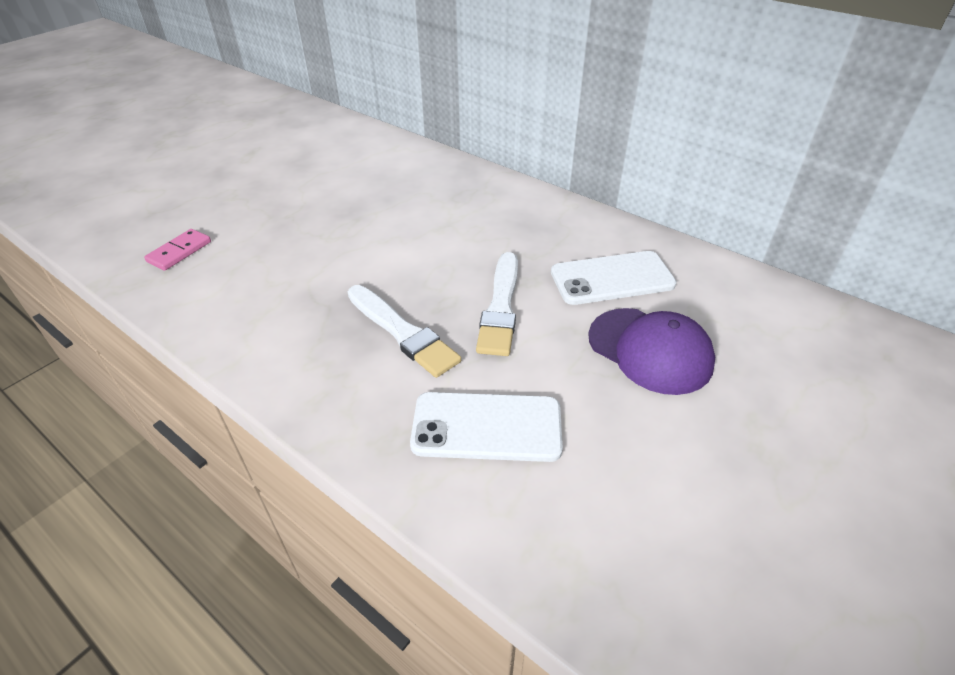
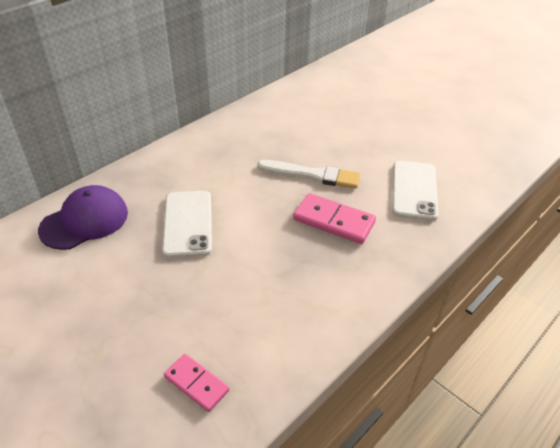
camera: 85 degrees left, 0 degrees up
(402, 332) = (333, 221): white brush -> pink domino
(612, 278) = (290, 128): white phone -> white phone (188, 223)
(650, 350) = (354, 126): purple cap -> purple cap (84, 221)

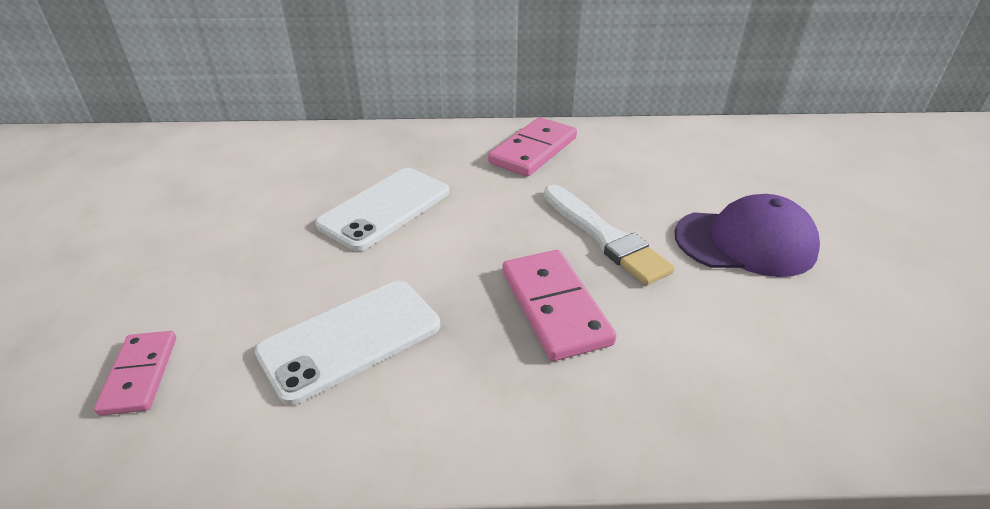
camera: 45 degrees right, 5 degrees down
(84, 221) = (306, 155): purple cap -> purple cap (745, 242)
(219, 145) = (533, 150): none -> pink domino
(414, 190) = (745, 342): white phone -> white phone (351, 339)

